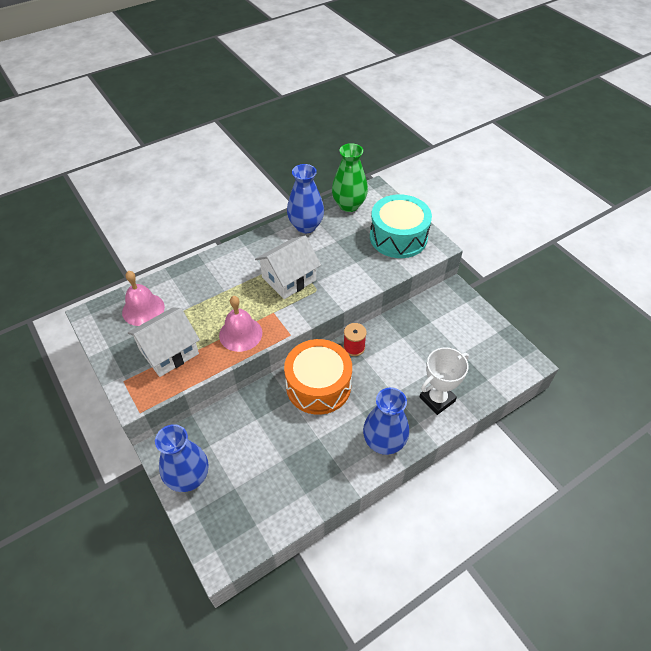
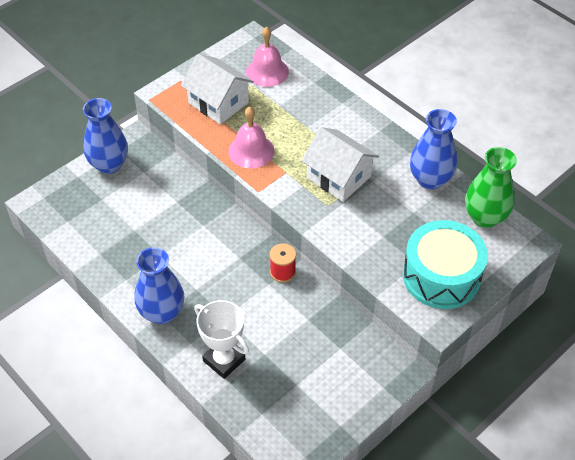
camera: 80 degrees right, 0 degrees up
(318, 385) = (224, 246): orange drum -> none

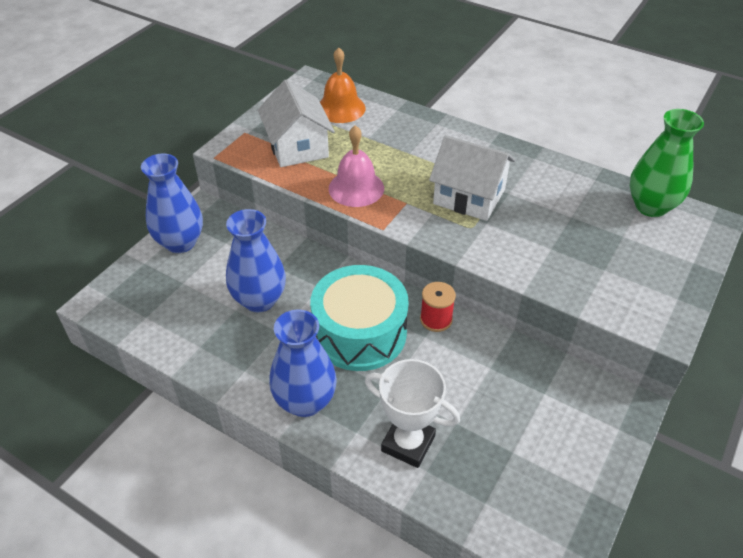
camera: 15 degrees left, 5 degrees down
(218, 103) = (297, 147): white house -> white house turned 45 degrees clockwise
(267, 71) = (340, 108): pink bell -> orange bell
(430, 179) = (571, 180): blue vase -> blue vase (259, 300)
(441, 276) = (640, 277): turquoise drum -> turquoise drum (360, 332)

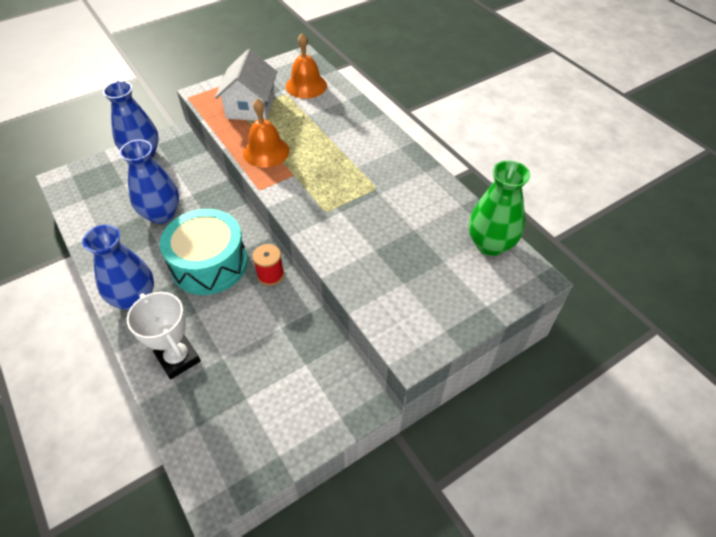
camera: 25 degrees right, 5 degrees up
(356, 188) = (266, 151): pink bell -> orange bell
(469, 196) = (345, 186): white house -> none

